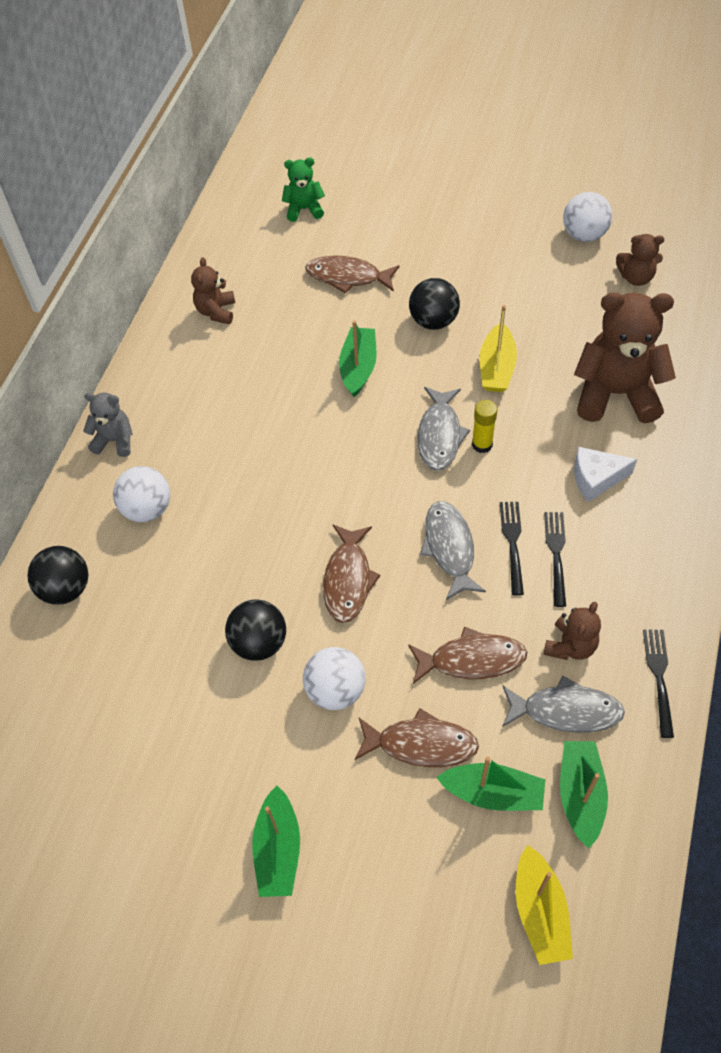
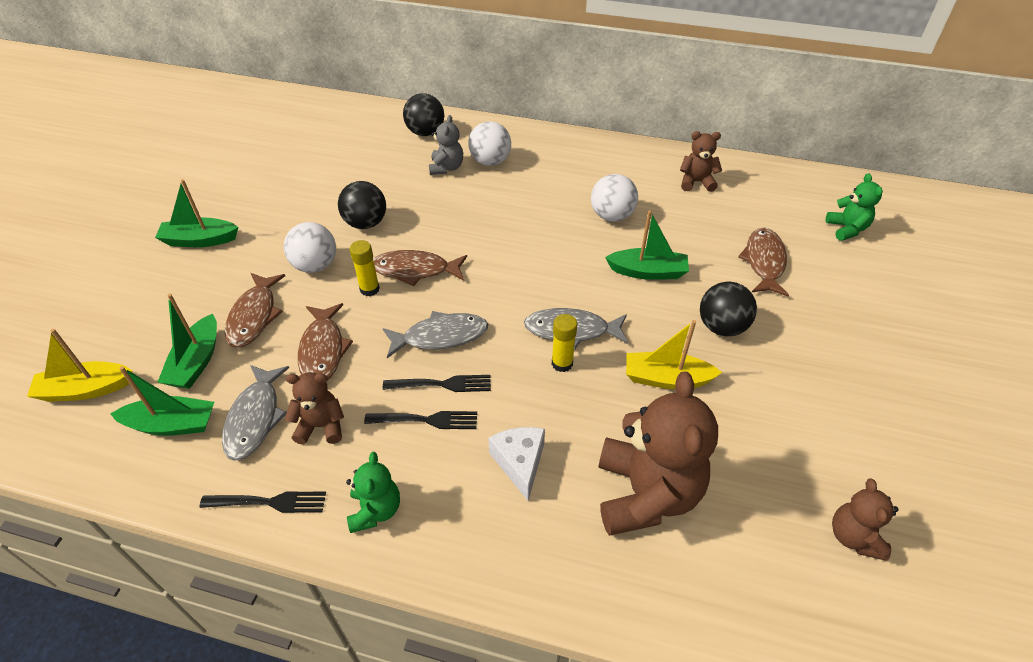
camera: 85 degrees right, 10 degrees down
(115, 440) = (553, 141): grey teddy bear -> grey teddy bear (446, 168)
(378, 624) = (369, 289): none -> yellow glue stick
(570, 646) = (321, 426): brown teddy bear -> brown teddy bear turned 150 degrees clockwise
(584, 235) = (912, 479): white ball -> white ball (612, 216)
(655, 587) = (375, 510): none -> green teddy bear

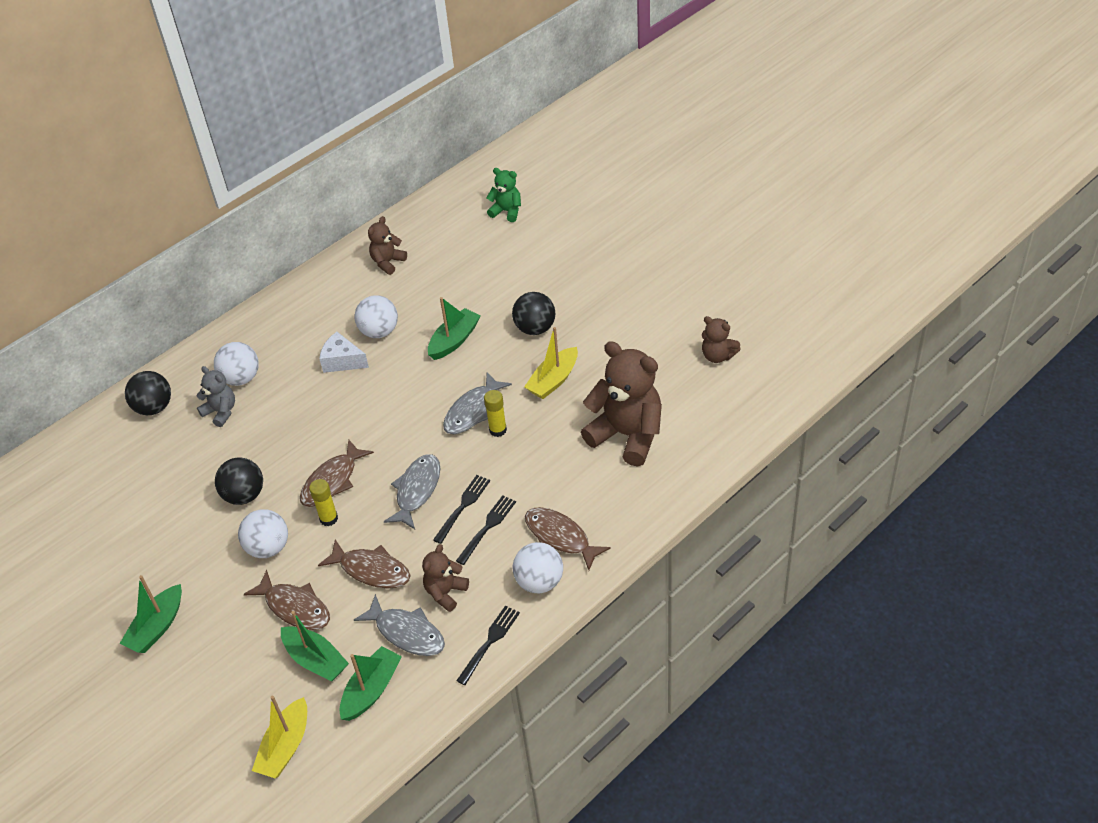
camera: 55 degrees left, 0 degrees up
(375, 510) = (539, 582): green teddy bear -> white ball
(520, 463) = (560, 489): white cheese -> white cheese (342, 361)
(764, 262) = (499, 272): brown fish -> brown fish (560, 537)

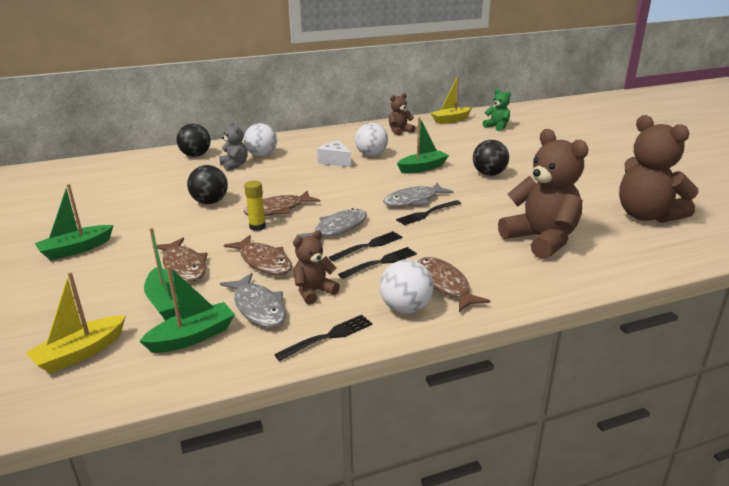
camera: 20 degrees right, 20 degrees down
(268, 547) = (199, 230): white ball -> none
(498, 430) = (427, 213): yellow glue stick -> black fork
(553, 380) = (489, 199): yellow boat -> yellow boat (451, 120)
(717, 356) = (646, 216): brown teddy bear -> brown teddy bear, size x1.96

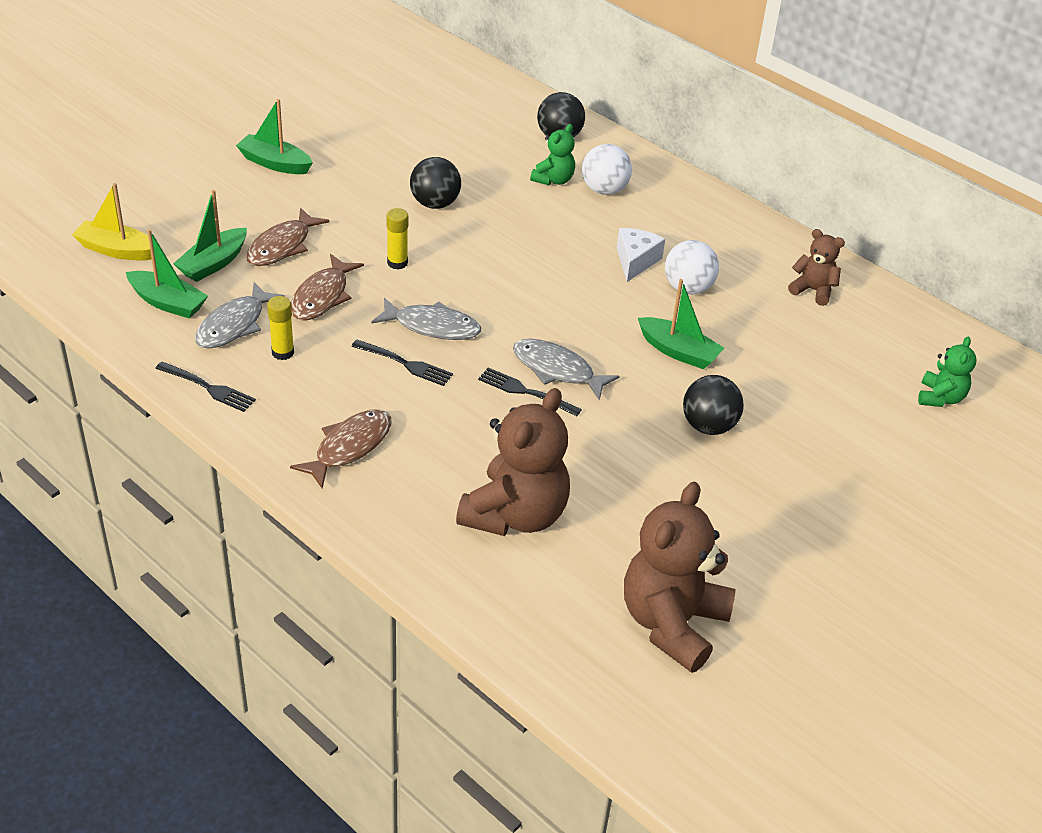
camera: 60 degrees right, 15 degrees up
(234, 165) = (553, 180): grey teddy bear -> green teddy bear
(278, 210) = (451, 263): brown fish -> none
(314, 291) = (283, 352): brown teddy bear -> yellow glue stick
(381, 262) = (371, 384): black fork -> none
(405, 308) = (285, 428): white ball -> none
(451, 120) = (925, 334): yellow boat -> none

